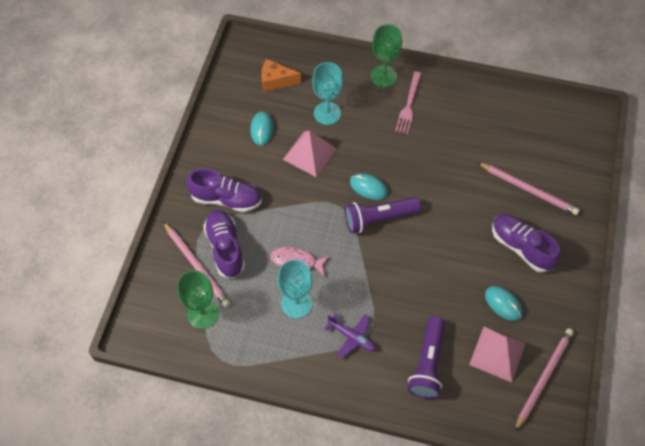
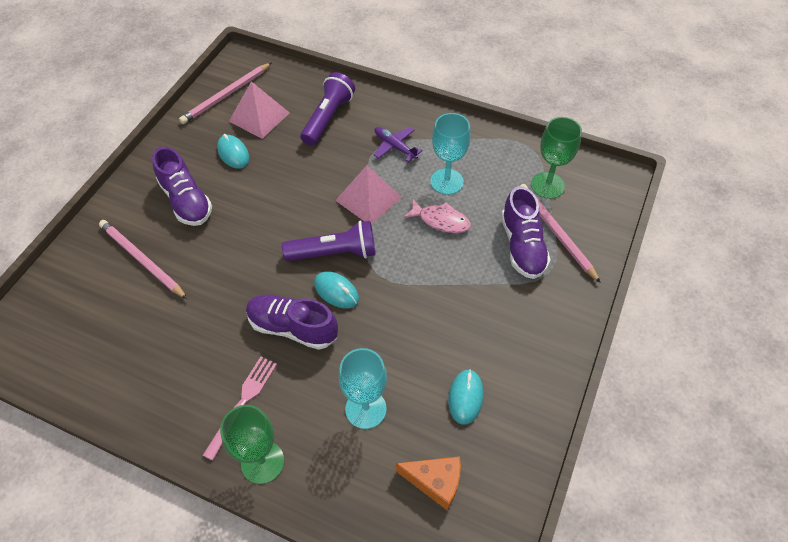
camera: 170 degrees left, 5 degrees down
(226, 199) = (520, 303): purple shoe -> purple shoe (293, 328)
(309, 154) = (403, 349): pink pyramid -> pink pyramid (368, 198)

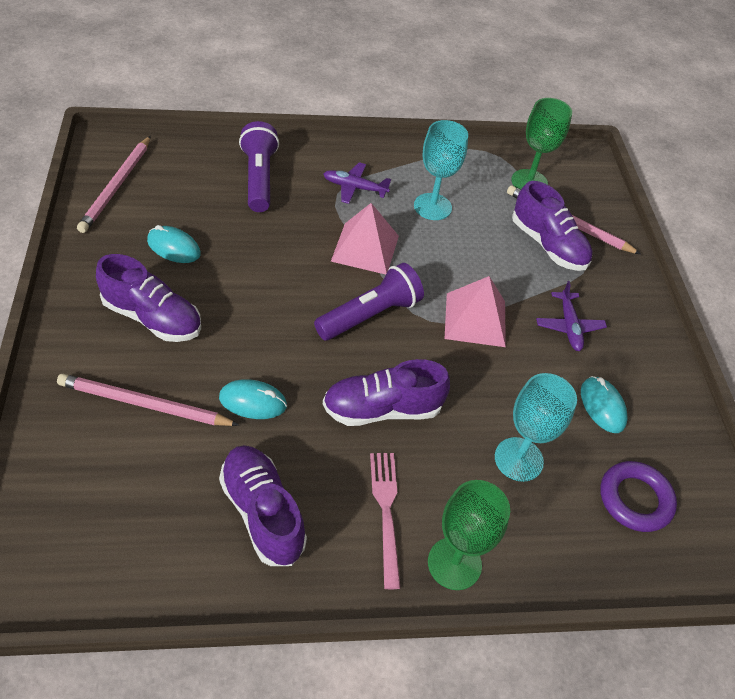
camera: 35 degrees left, 5 degrees down
(163, 366) = (262, 513): none -> purple shoe
(259, 117) = (176, 199): pink pyramid -> pink pyramid (475, 319)
(336, 291) = (401, 354): turquoise mouse -> turquoise mouse (253, 402)
(435, 482) = (635, 499): orange cheese -> purple ring
(441, 220) = (455, 246): pink fish -> none
(487, 321) = (569, 326): none -> purple plane

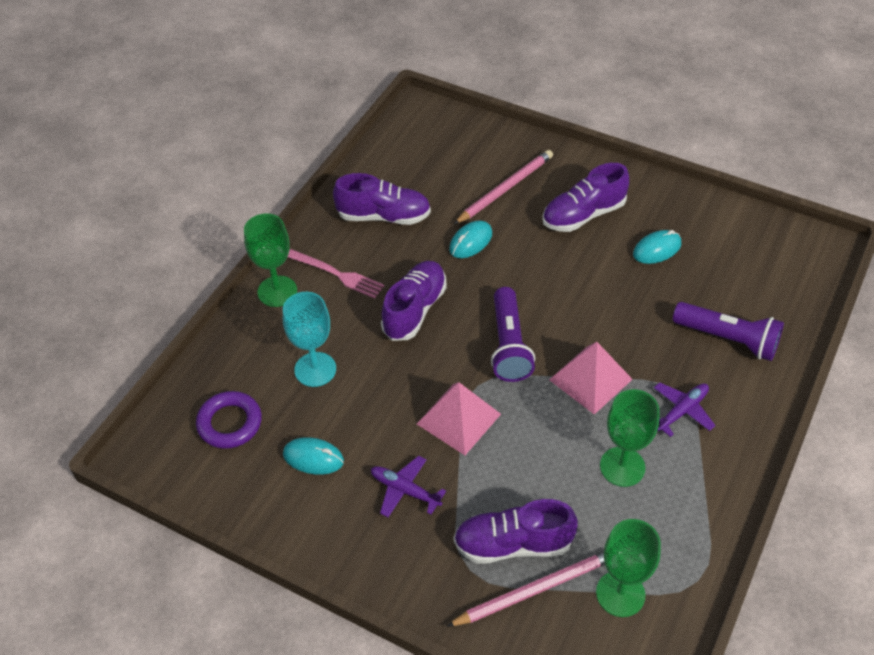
camera: 130 degrees right, 0 degrees up
(117, 186) = (755, 237): pink pencil -> none
(432, 207) = (622, 466): turquoise goblet -> green goblet

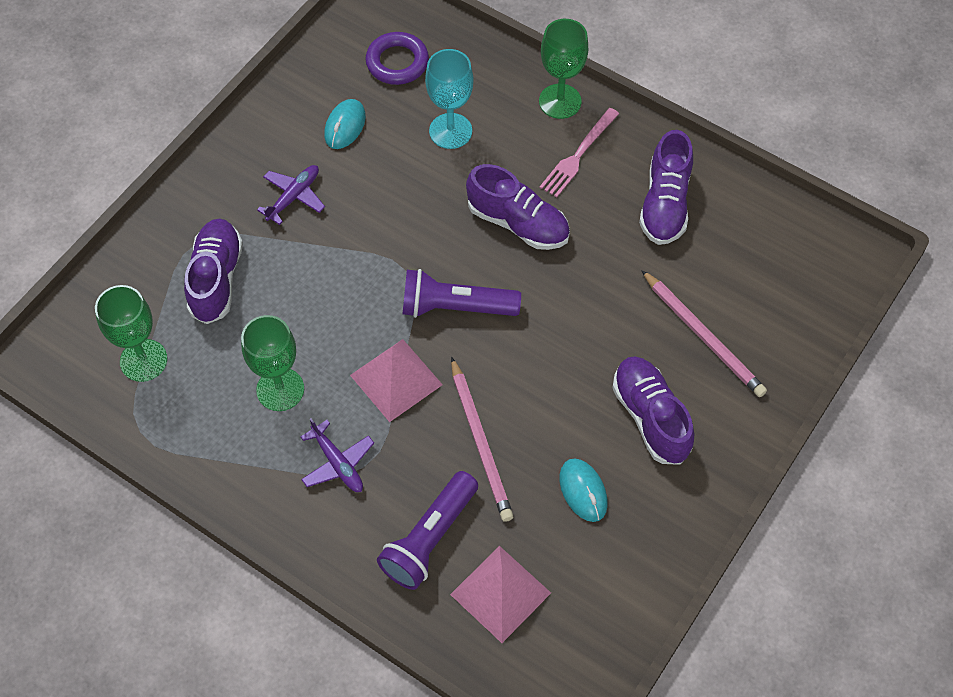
camera: 95 degrees right, 10 degrees up
(458, 418) = (367, 249): pink pyramid -> pink pyramid (500, 593)
(470, 242) = (615, 288): turquoise mouse -> none
(535, 589) = (166, 290): pink pencil -> pink pencil (480, 442)

